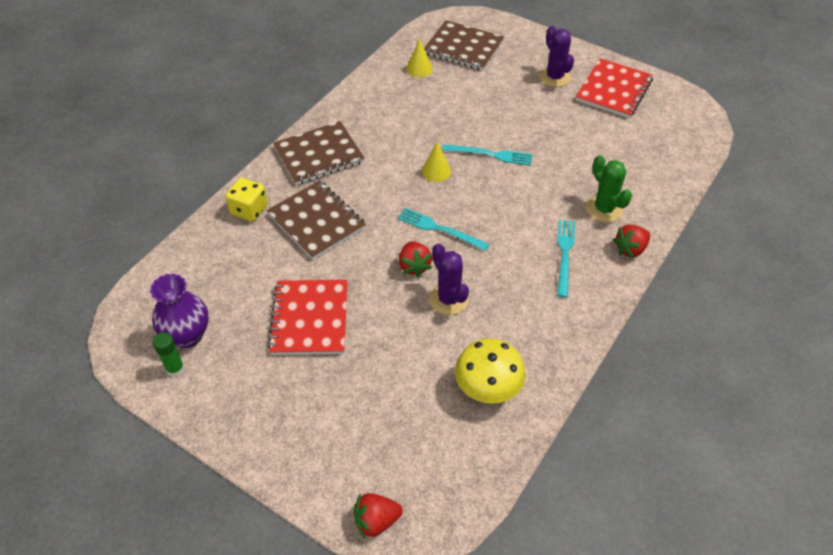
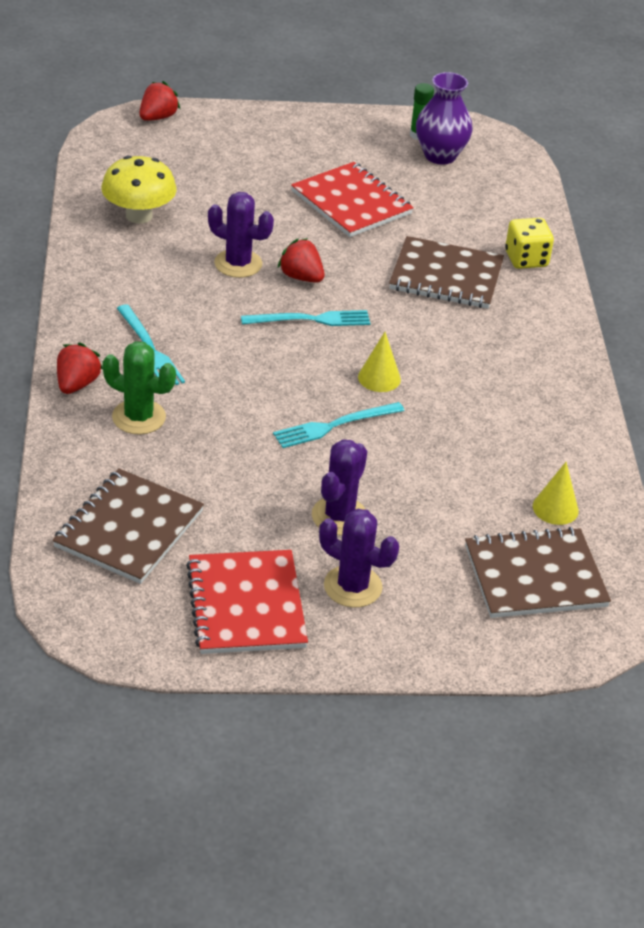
camera: 140 degrees right, 10 degrees down
(319, 155) = (531, 339): brown notebook -> brown notebook (129, 529)
(532, 109) = (339, 516): none -> purple cactus

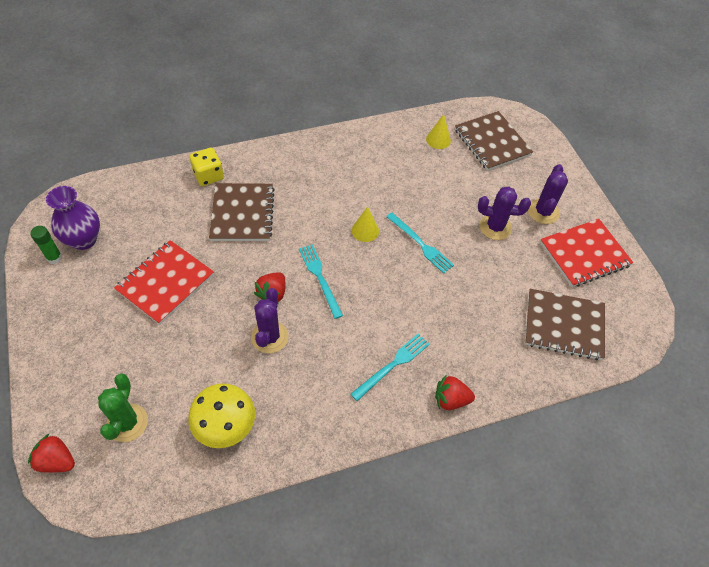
camera: 105 degrees left, 15 degrees up
(139, 417) = (465, 350): green cactus -> green cactus (127, 423)

